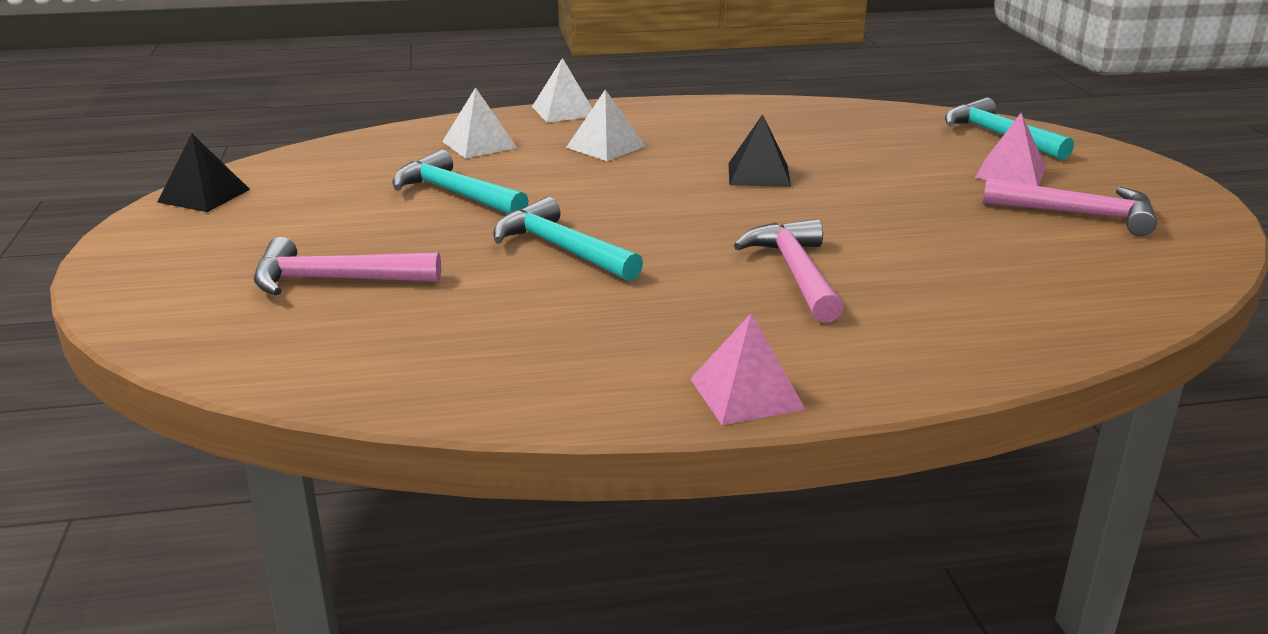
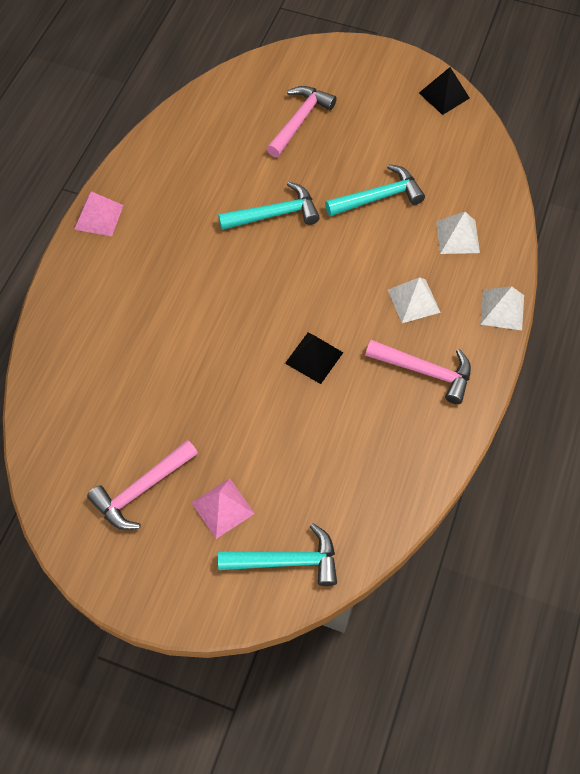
camera: 120 degrees right, 35 degrees up
(796, 273) = (179, 296): pink hammer -> pink hammer (425, 371)

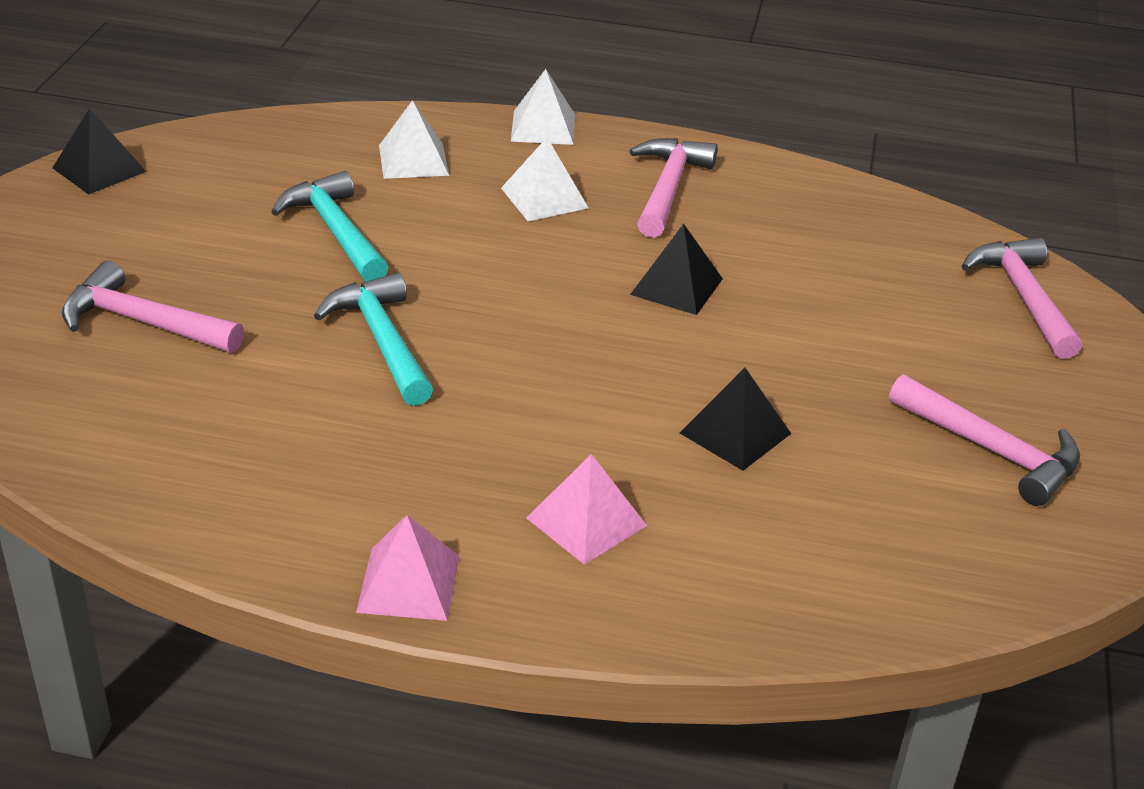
camera: 100 degrees left, 25 degrees down
(177, 362) = (735, 433): none -> black pyramid
(223, 508) = (977, 361): pink pyramid -> pink pyramid (586, 521)
(286, 561) = (1023, 298): turquoise hammer -> pink hammer

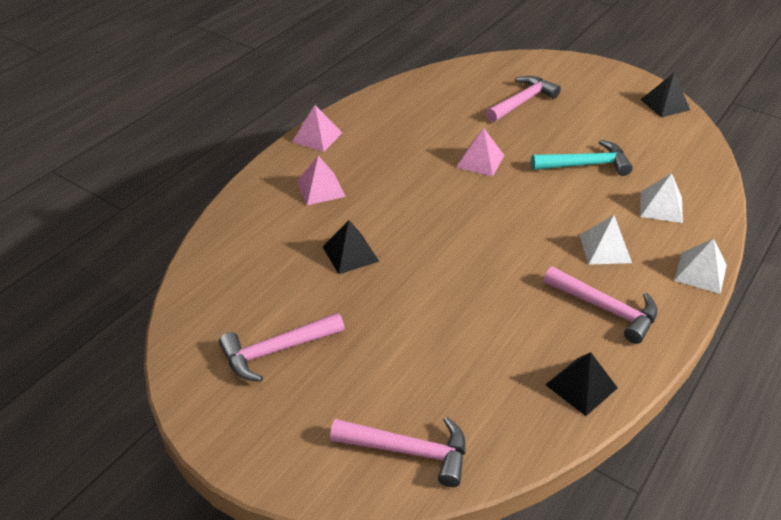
camera: 115 degrees right, 5 degrees up
(382, 341) = (480, 161): turquoise hammer -> pink pyramid
(676, 286) = (489, 275): black pyramid -> black pyramid (581, 386)

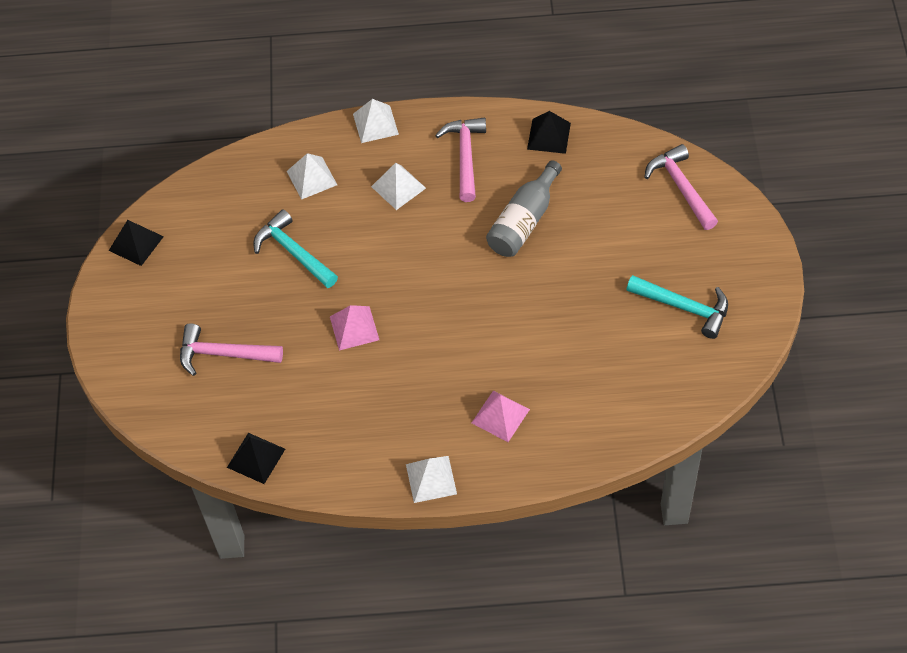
camera: 125 degrees left, 15 degrees up
(276, 350) = (684, 307): pink hammer -> turquoise hammer
(317, 137) = (431, 479): pink pyramid -> white pyramid
(350, 254) = (555, 335): black pyramid -> black pyramid (256, 458)
(488, 304) = (524, 221): none -> grey bottle

